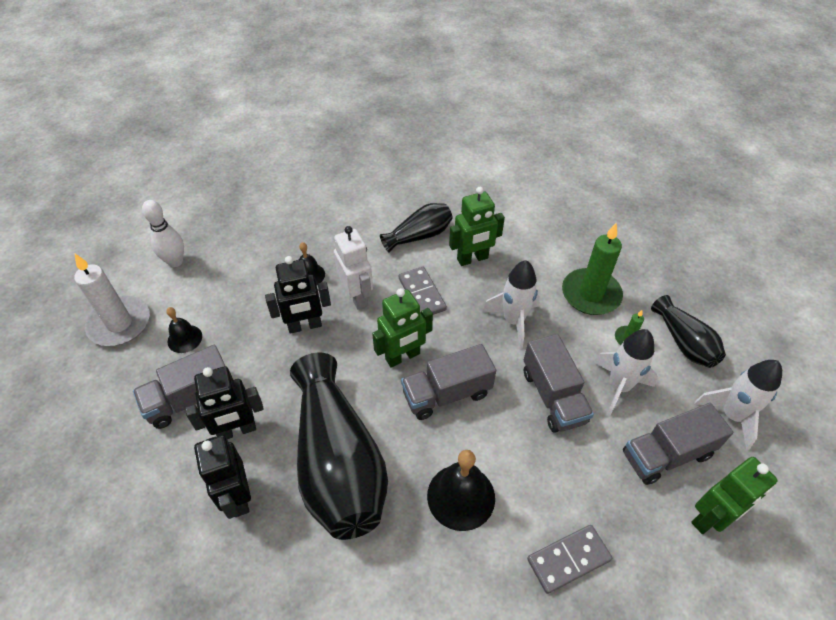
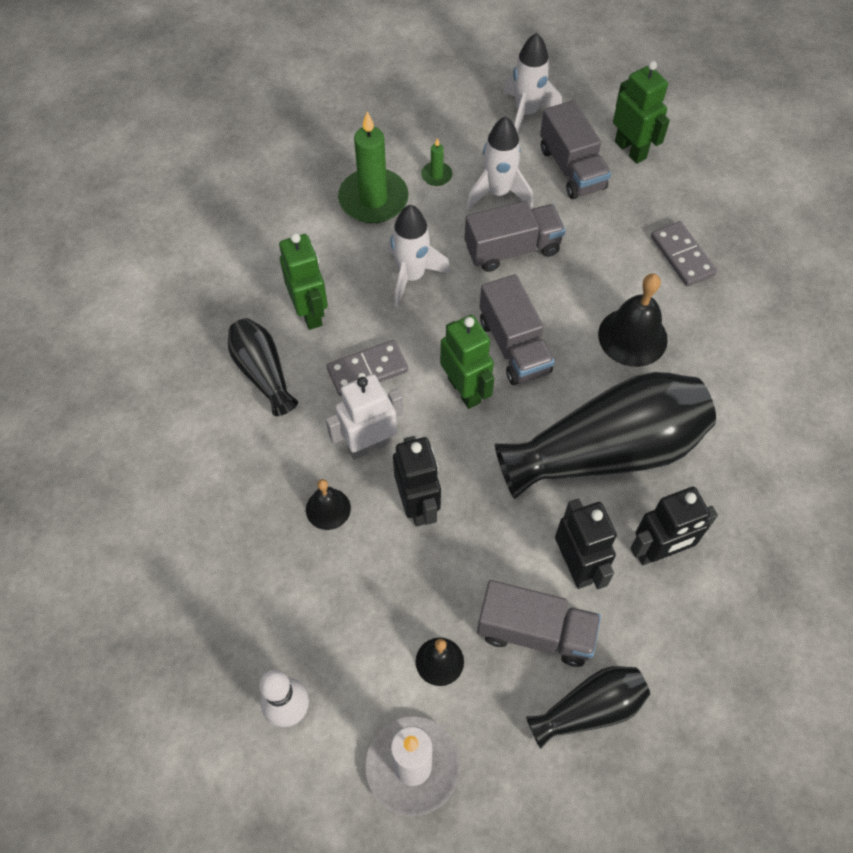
camera: 90 degrees left, 10 degrees up
(191, 398) = (535, 632): grey truck -> grey truck turned 45 degrees counterclockwise
(684, 342) = (441, 131): black vase -> black vase (589, 709)

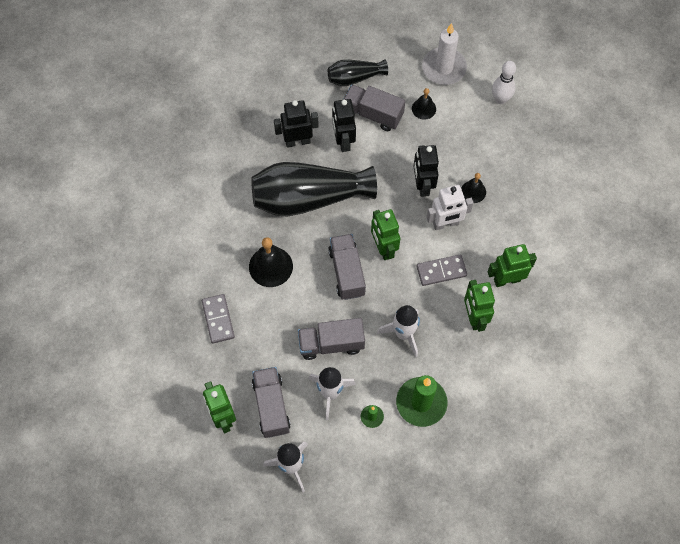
camera: 170 degrees left, 5 degrees up
(263, 372) = (507, 280): black vase -> green robot

